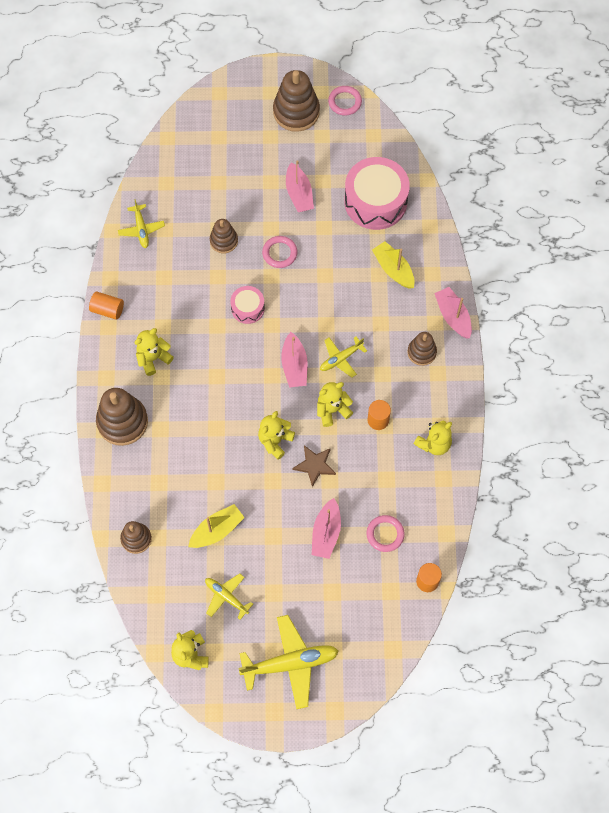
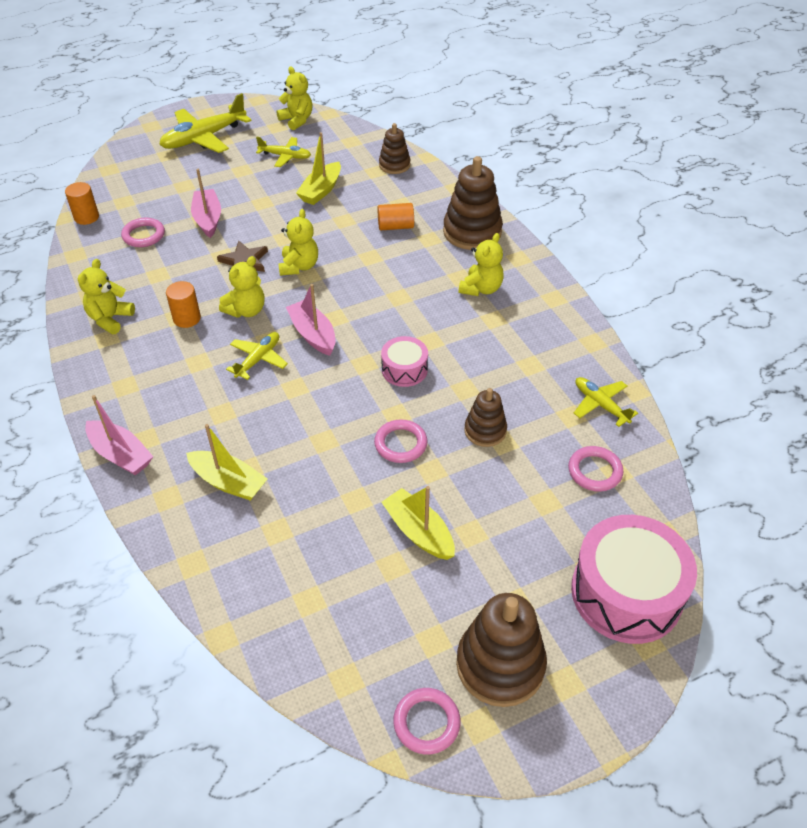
camera: 155 degrees right, 20 degrees down
(107, 310) = (568, 312): orange cylinder -> orange cylinder (395, 226)
(178, 188) = (594, 471): none -> pink ring
(299, 193) = (419, 532): pink boat -> yellow boat
(375, 201) = (294, 567): pink drum -> pink drum (626, 593)
(421, 352) = (153, 400): brown stacking toy -> none

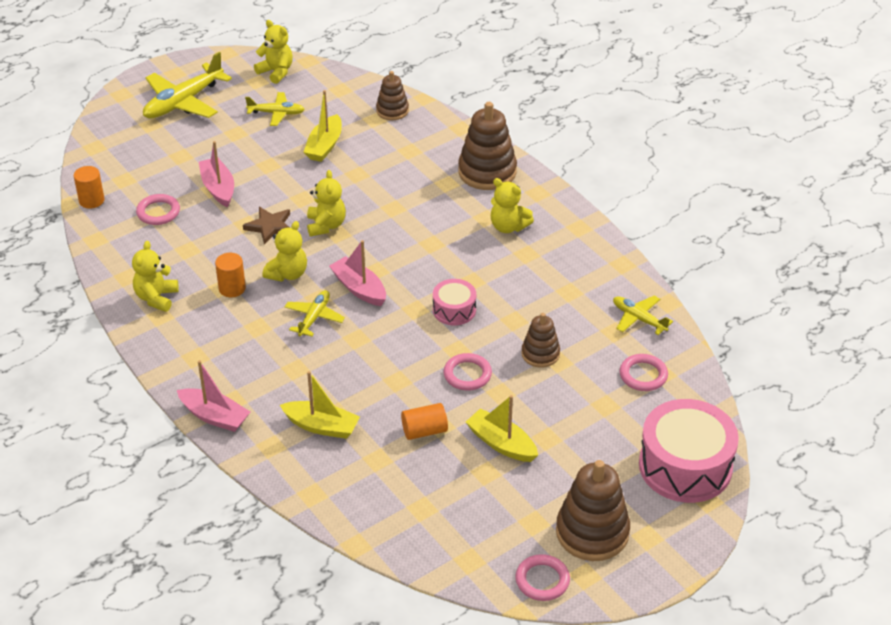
camera: 10 degrees left, 5 degrees down
(395, 226) = (410, 175): orange cylinder -> orange cylinder (424, 431)
(481, 289) = (508, 226): yellow teddy bear -> yellow teddy bear turned 105 degrees clockwise

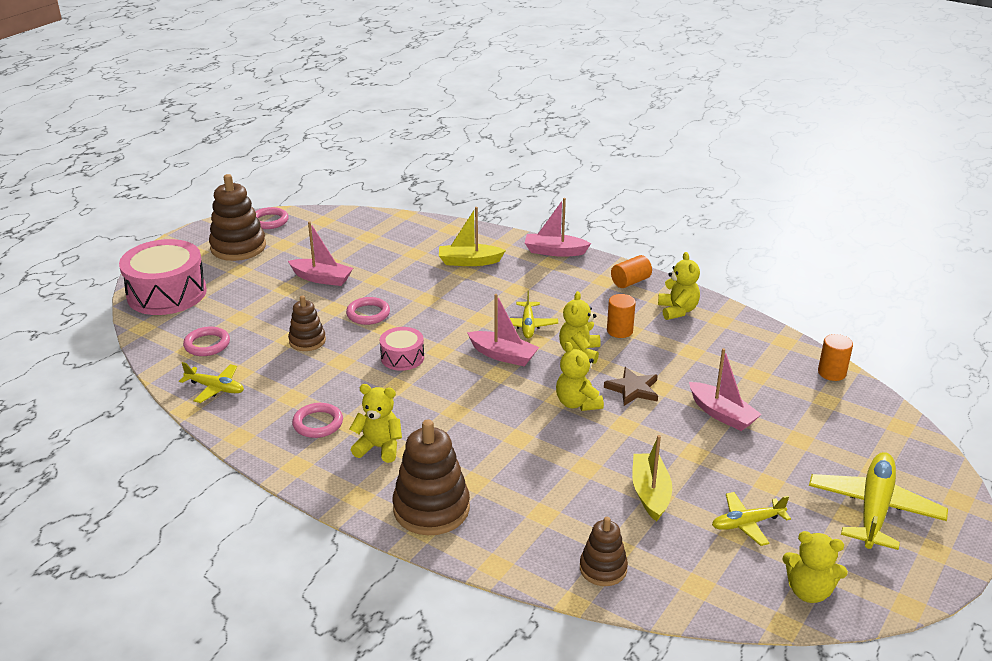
camera: 160 degrees right, 10 degrees down
(158, 212) = (755, 377): pink ring -> pink ring (318, 423)
(424, 431) = (387, 274): orange cylinder -> orange cylinder (630, 282)
(501, 443) = (322, 278): yellow boat -> pink boat

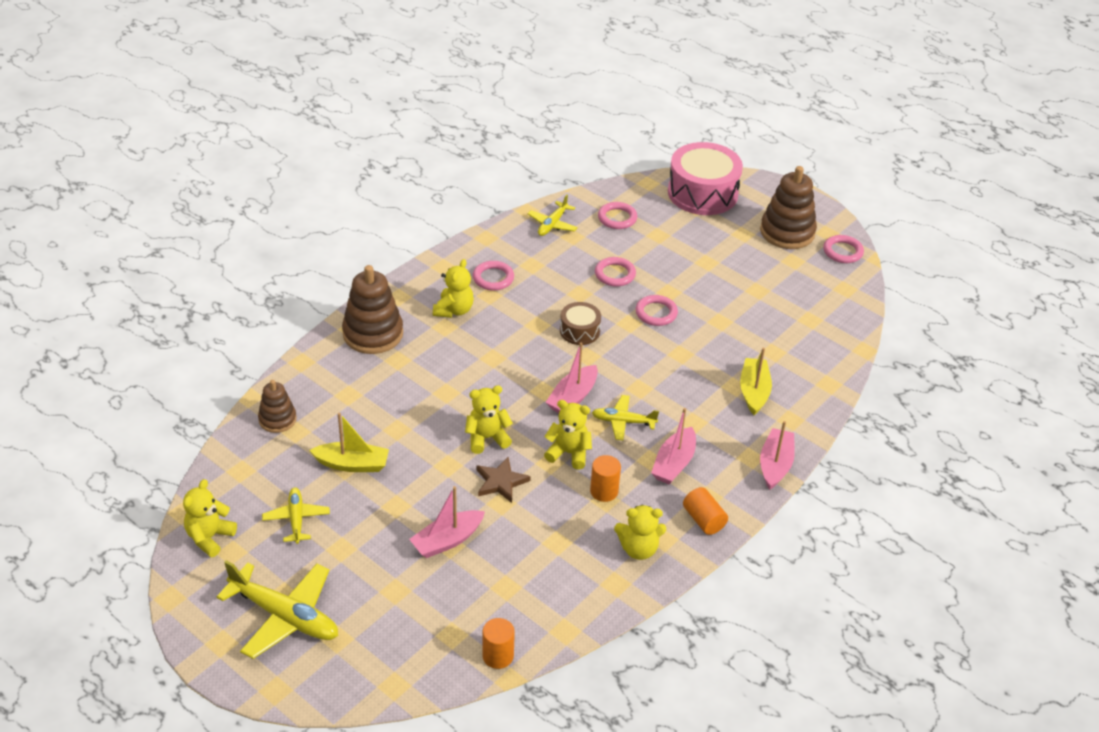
camera: 95 degrees right, 10 degrees up
(307, 341) = (615, 274): brown stacking toy -> pink ring
(322, 278) = (724, 285): pink boat -> pink boat (674, 463)
(402, 357) = (579, 331): pink drum -> brown drum

